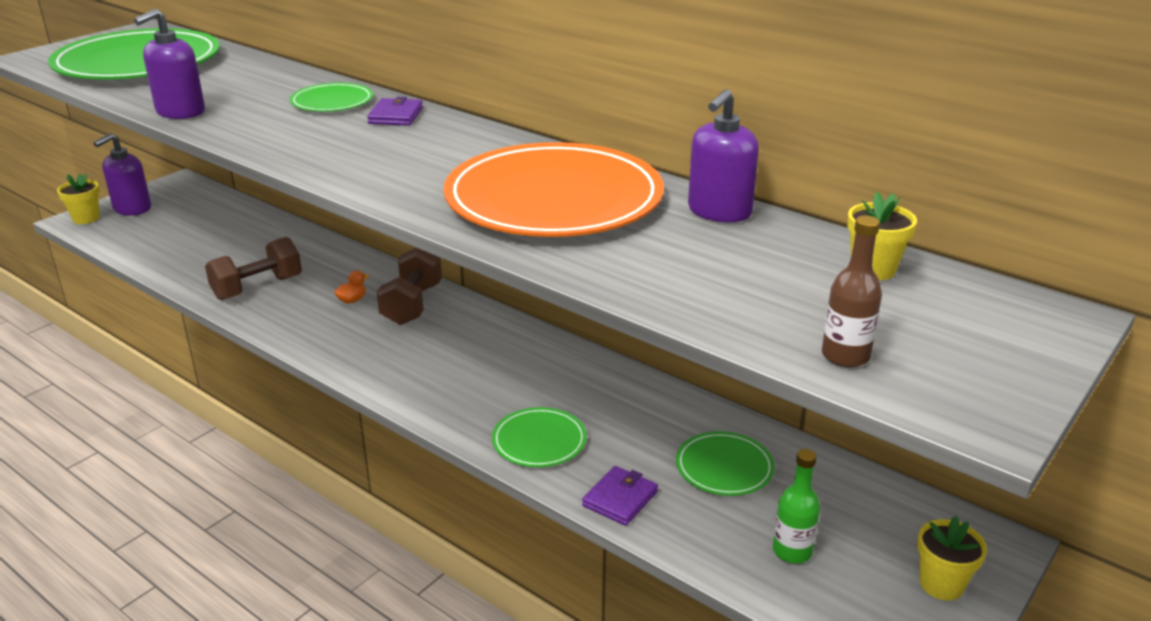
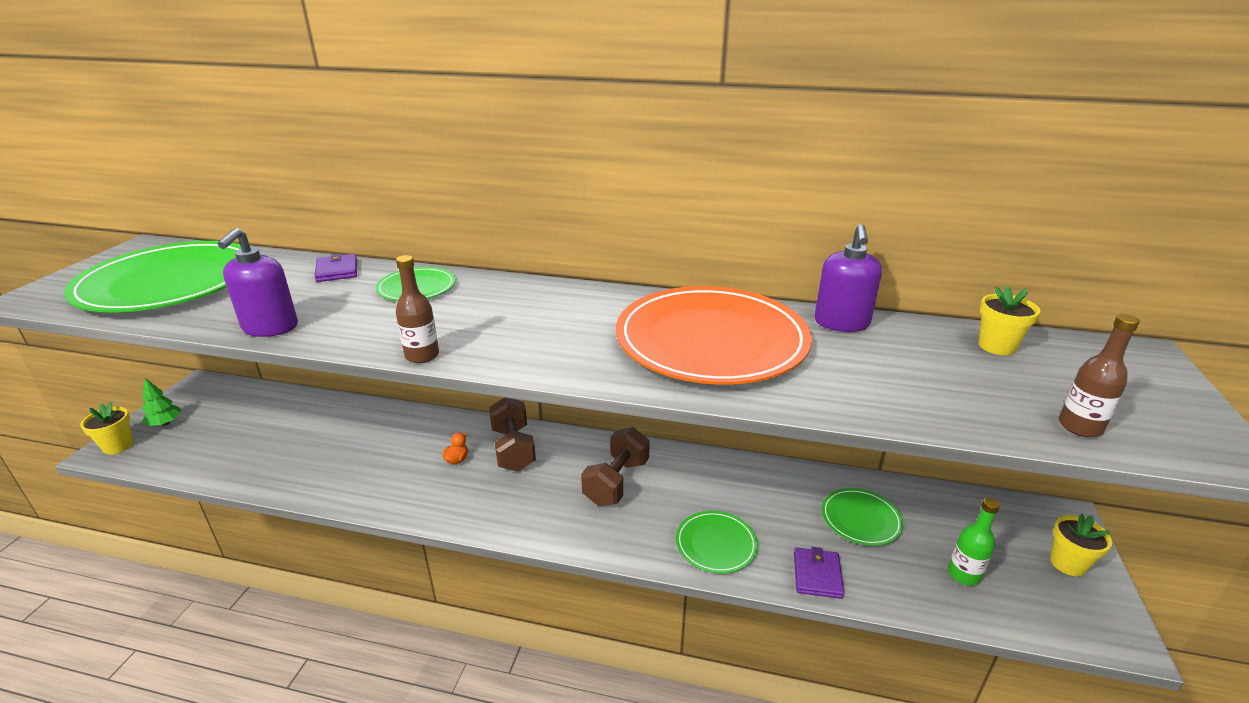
camera: 25 degrees left, 0 degrees up
(132, 209) = (165, 423): purple soap dispenser -> green tree
(257, 288) = (358, 472): brown dumbbell -> brown dumbbell (616, 482)
(276, 157) = (422, 356): none -> brown bottle
(395, 116) = (490, 290): purple wallet -> purple wallet (337, 271)

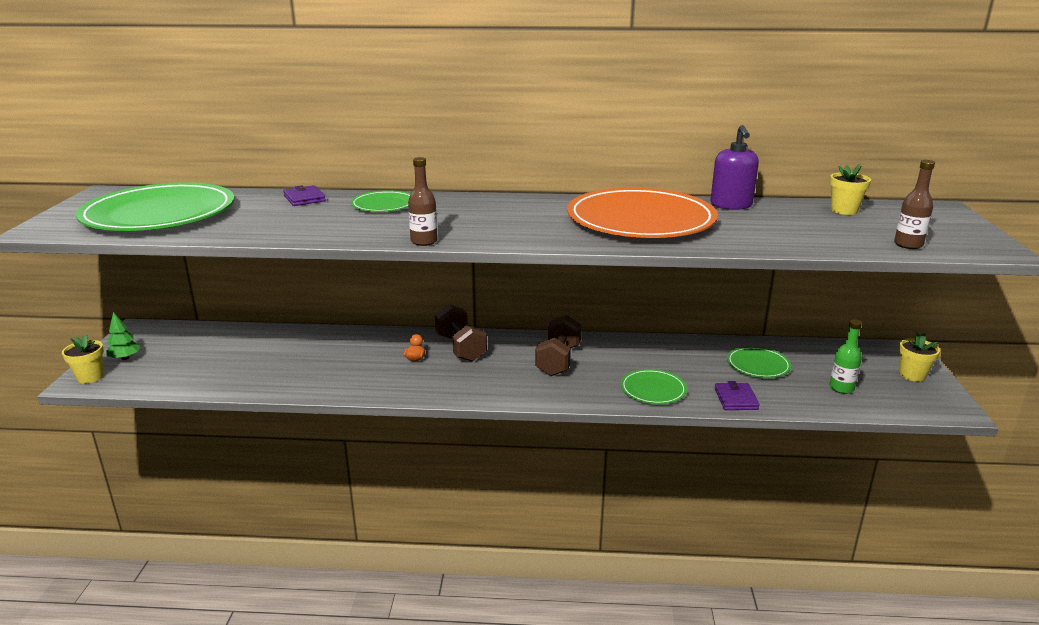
camera: 10 degrees left, 5 degrees down
(270, 327) = (282, 234): purple soap dispenser -> none

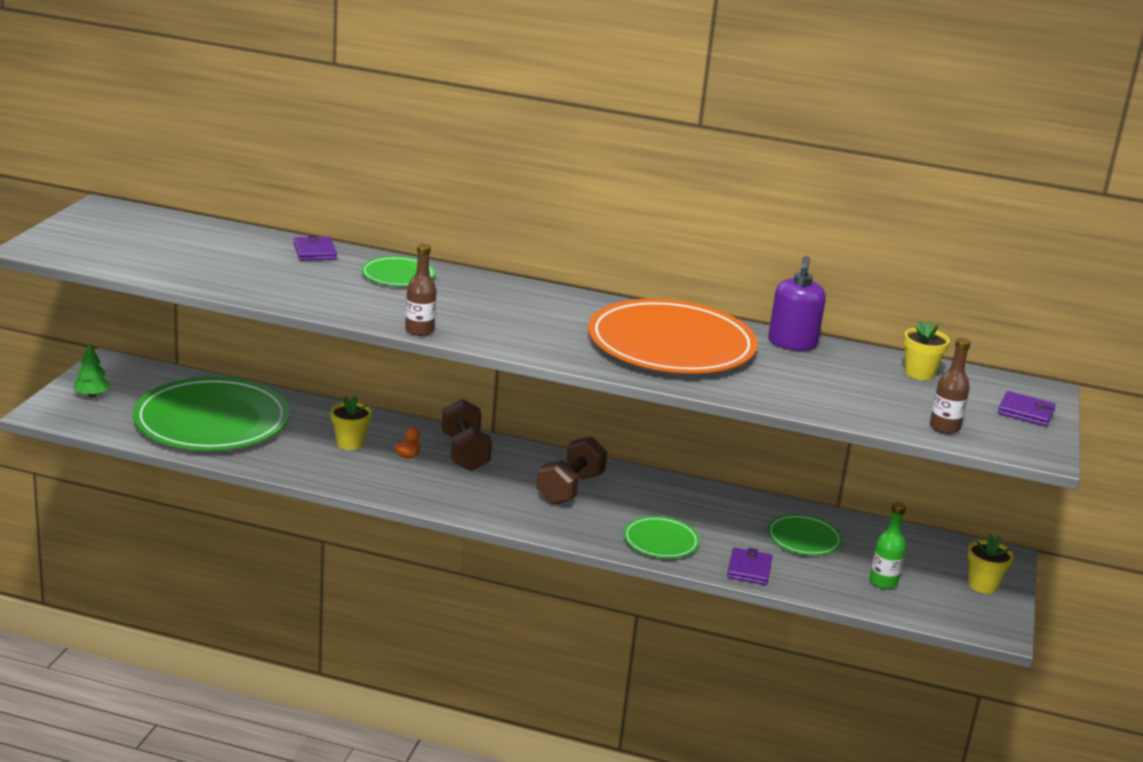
camera: 10 degrees right, 0 degrees up
(90, 377) = (53, 410): yellow flower pot -> yellow flower pot (350, 443)
(159, 214) = (157, 247): green plate -> green plate (212, 421)
(950, 224) = (1025, 412): none -> purple wallet

